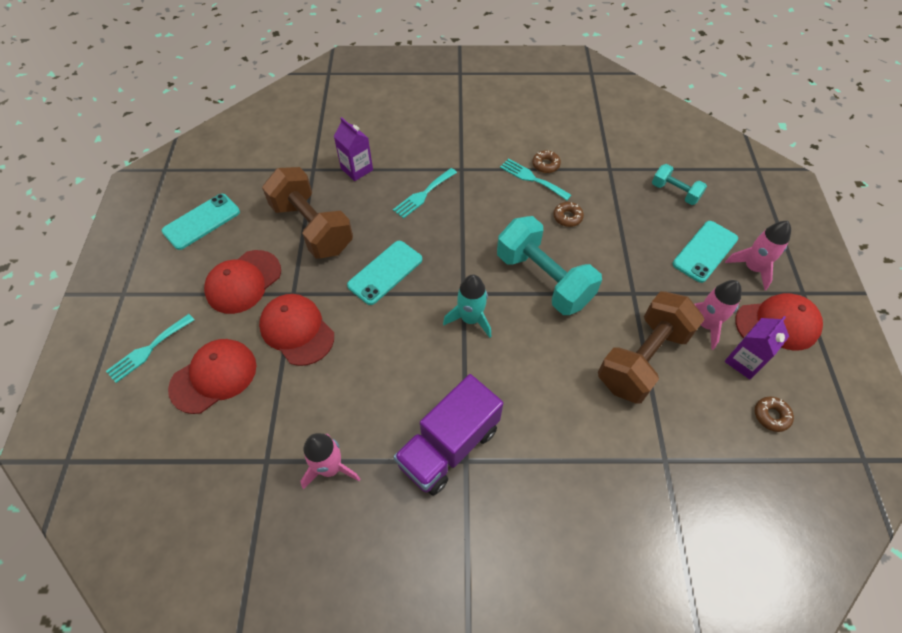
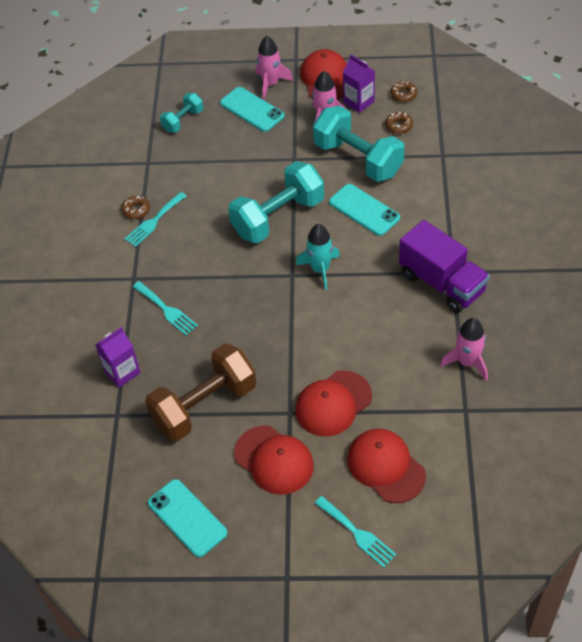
camera: 85 degrees left, 5 degrees down
(385, 272) = (266, 336): turquoise phone -> turquoise phone (364, 210)
(567, 217) = (206, 197): brown donut -> brown donut (398, 126)
(643, 359) = (358, 159): brown dumbbell -> turquoise dumbbell

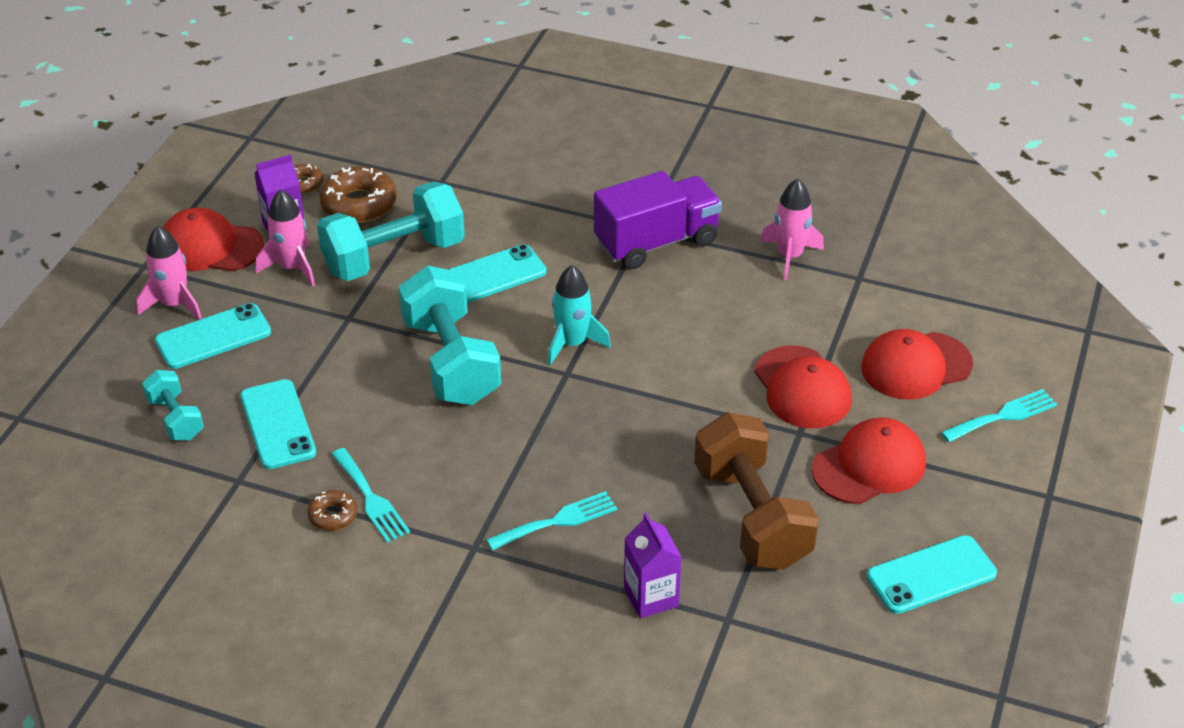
camera: 75 degrees left, 10 degrees down
(195, 162) = (278, 424): none -> turquoise phone
(398, 126) = (359, 204): brown donut -> brown donut, size x1.85

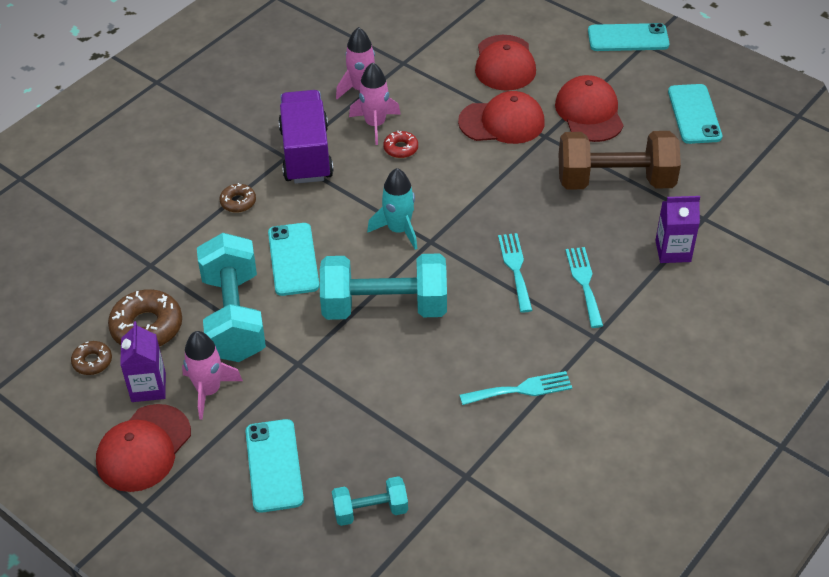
camera: 70 degrees left, 5 degrees up
(174, 304) = (212, 489): pink rocket -> pink rocket (375, 124)
(278, 424) = (410, 436): turquoise phone -> turquoise phone (628, 38)
(333, 515) = (530, 417): brown donut -> brown donut (238, 202)
(706, 313) = (401, 148): none -> red donut
(1003, 416) = (568, 40): turquoise fork -> turquoise fork (515, 268)

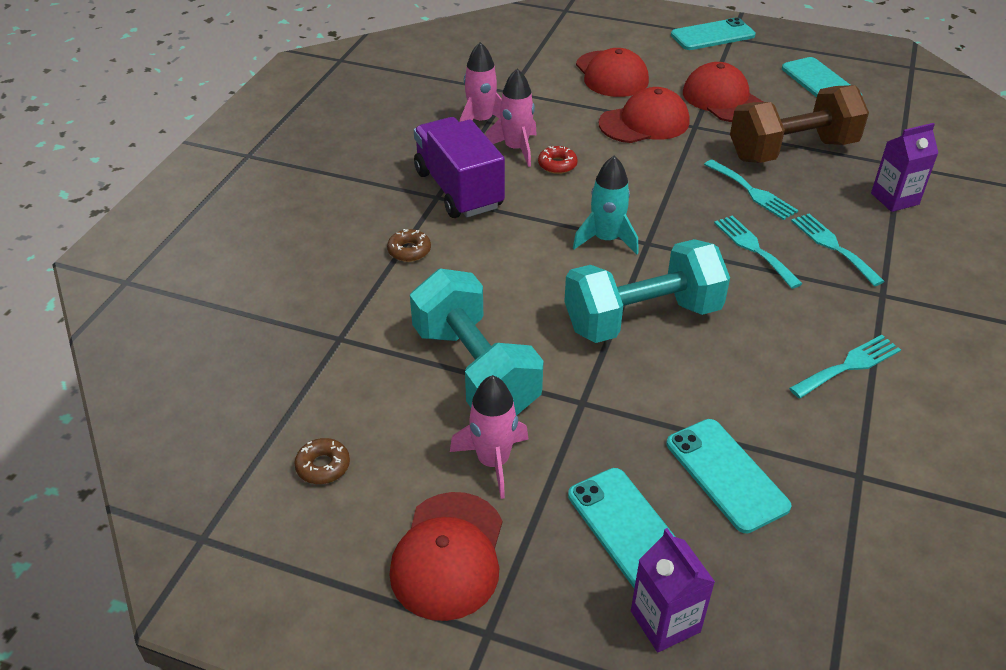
camera: 20 degrees left, 5 degrees down
(147, 327) = (373, 407): brown donut -> none
(148, 387) = (413, 478): purple carton -> purple carton (665, 621)
(293, 259) = (508, 294): turquoise phone -> turquoise phone (726, 475)
(370, 510) = (779, 549): turquoise dumbbell -> none
(551, 214) = (752, 192): none -> turquoise fork

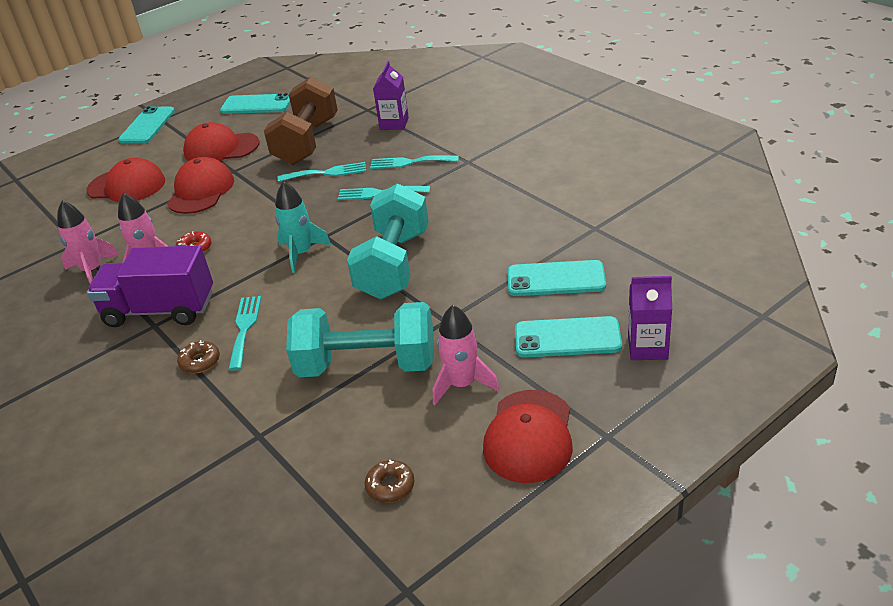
camera: 55 degrees left, 5 degrees down
(448, 555) = (529, 436): red cap -> red cap turned 60 degrees clockwise
(849, 366) = (511, 197): turquoise fork -> turquoise fork (244, 328)

